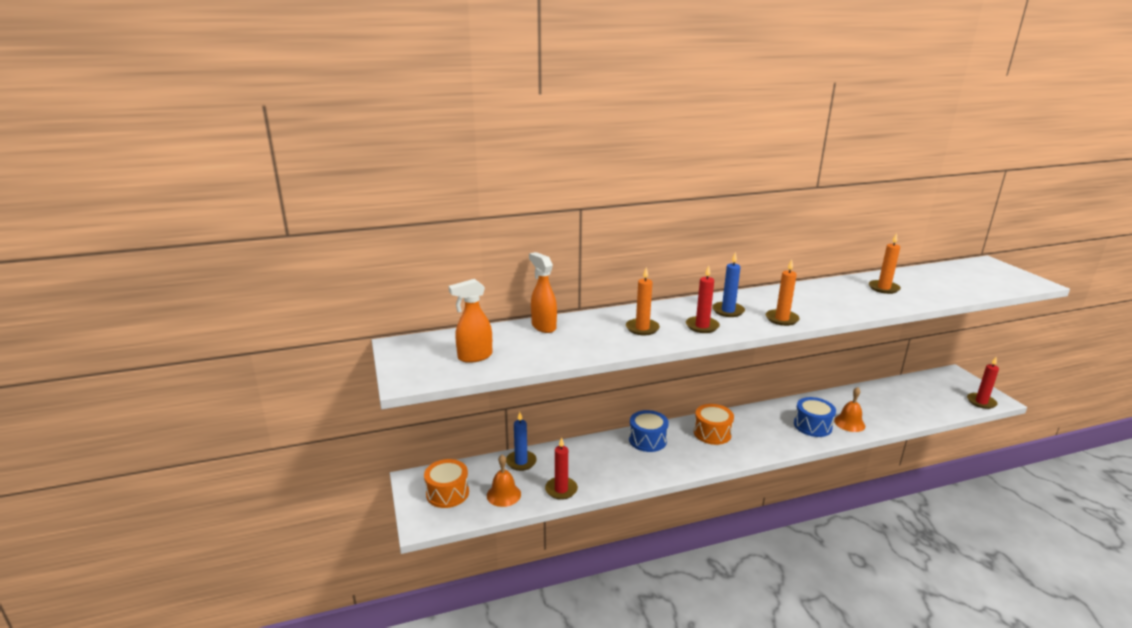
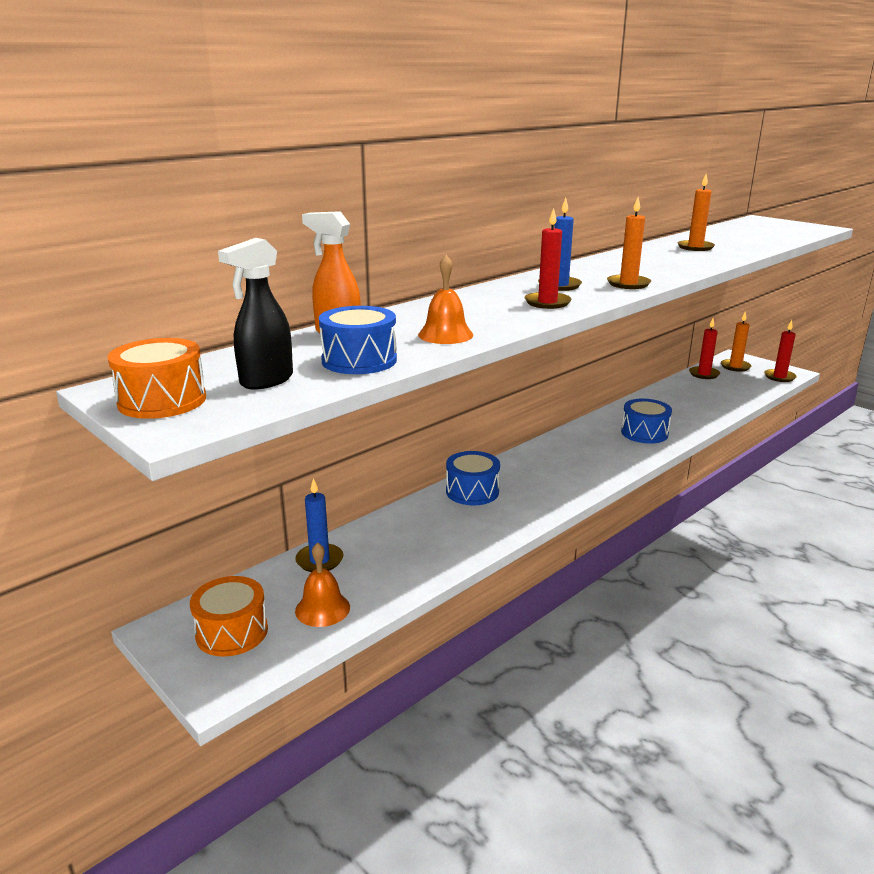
camera: 25 degrees left, 0 degrees up
(474, 357) = (266, 381): orange spray bottle -> black spray bottle
(537, 352) = (359, 360): none -> blue drum
(561, 490) = (402, 579): red candle -> red candle (704, 374)
(642, 328) = (476, 315): orange candle -> orange candle (735, 367)
(712, 433) = (543, 465): orange drum -> orange drum (162, 401)
(849, 423) = (678, 422): orange bell -> orange bell (445, 335)

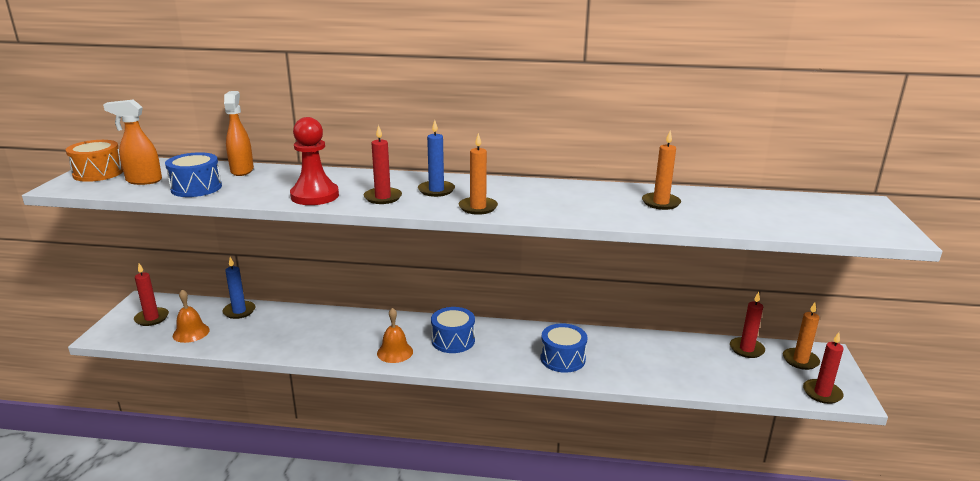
camera: 50 degrees right, 0 degrees up
(232, 632) = (152, 318): orange drum -> red candle
(266, 381) = (143, 181): black spray bottle -> orange spray bottle
(445, 335) = (269, 192): orange bell -> orange bell (395, 352)
(472, 491) = (372, 324): blue drum -> blue drum (453, 340)
(495, 321) = (315, 196): none -> red pawn

